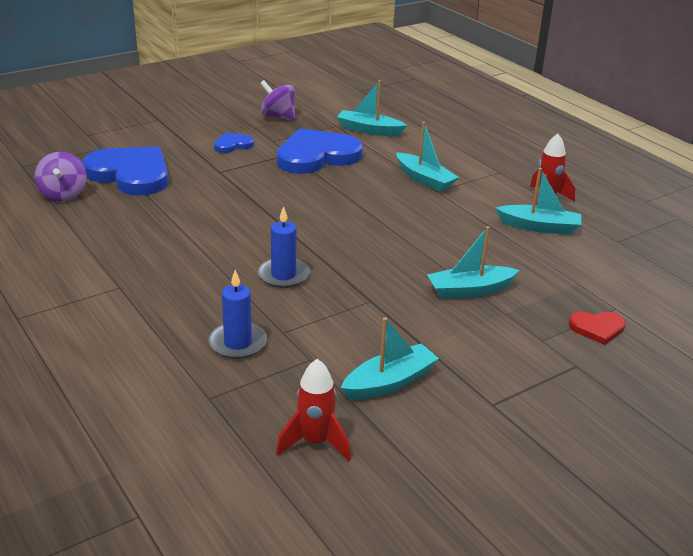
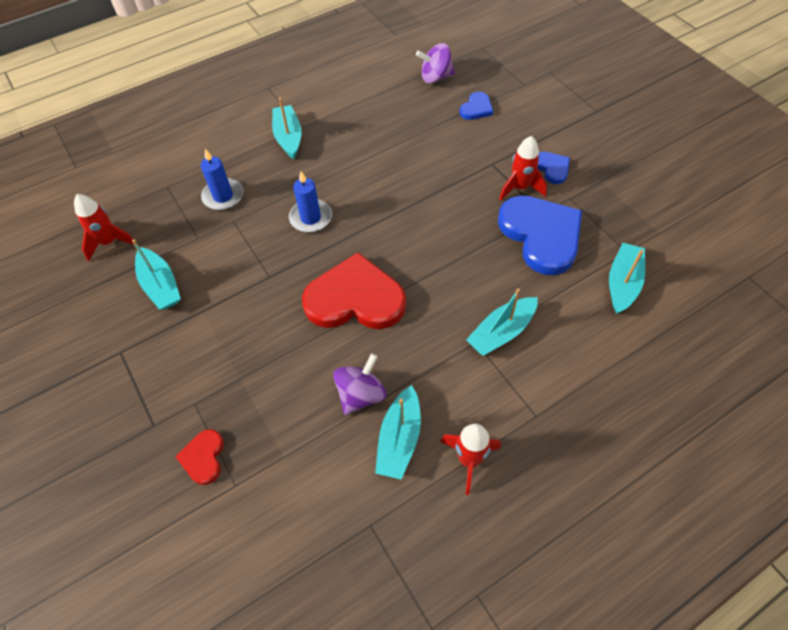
camera: 95 degrees right, 25 degrees up
(130, 174) = (476, 108): blue heart -> blue heart, size x0.47
(256, 161) = (520, 188): none -> red rocket
(278, 116) = (635, 199): purple spinning top -> purple spinning top (361, 394)
(396, 247) = (355, 298): none -> red heart
(470, 290) = (278, 353): turquoise boat -> turquoise boat (288, 137)

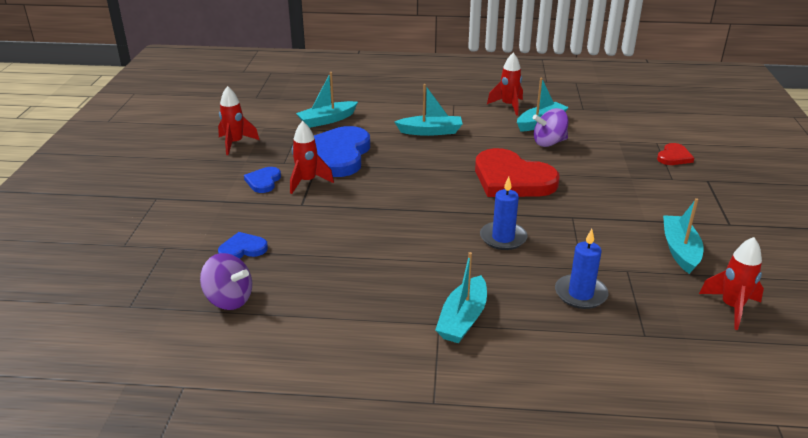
camera: 145 degrees left, 25 degrees down
(643, 195) = (235, 143): none -> red rocket

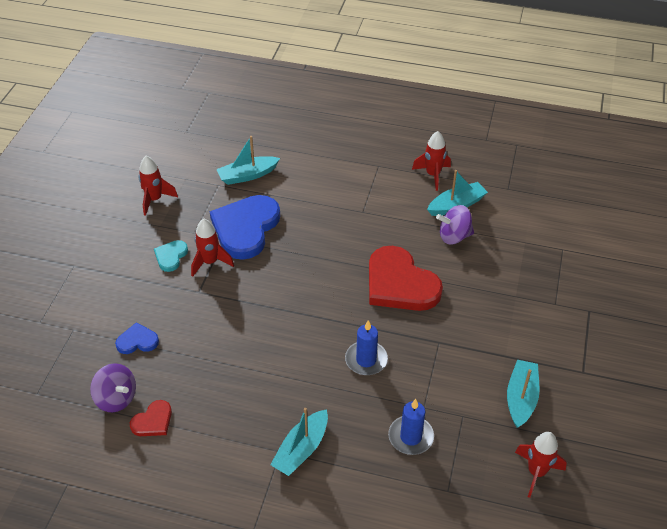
camera: 10 degrees right, 15 degrees up
(263, 181) = (171, 256): blue heart -> turquoise heart
(430, 131) = (343, 205): turquoise boat -> none
(674, 157) = (570, 273): red heart -> red heart (153, 421)

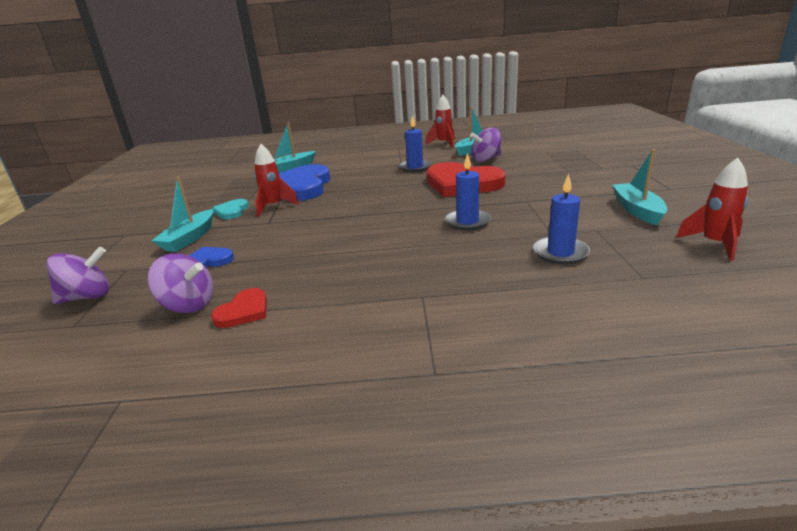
camera: 15 degrees left, 20 degrees down
(46, 359) = (87, 297): none -> purple spinning top
(155, 199) = (207, 190): red rocket -> none
(301, 449) = (447, 288): turquoise boat -> turquoise boat (190, 238)
(373, 227) = (415, 167): none -> blue candle

